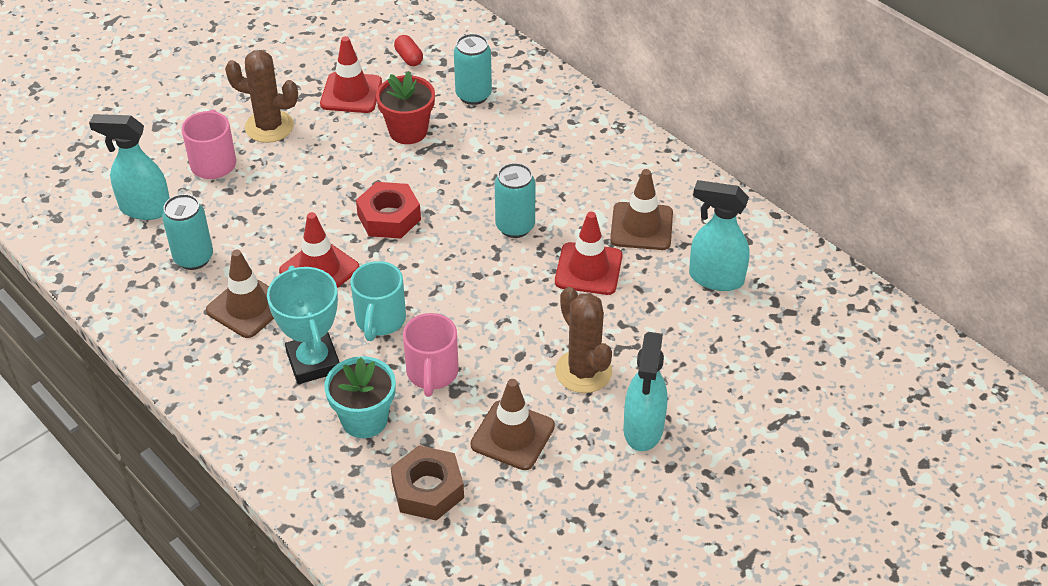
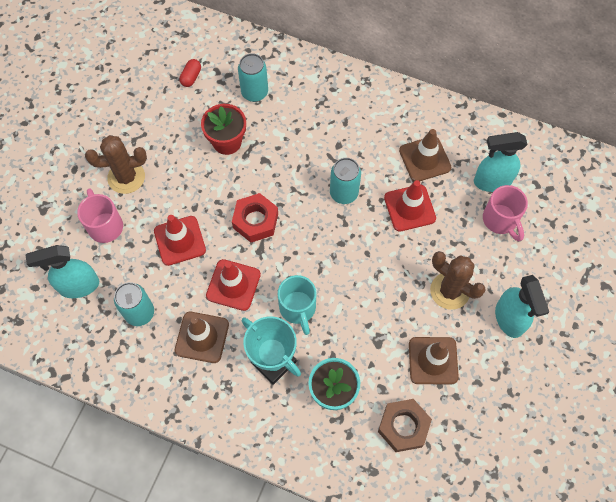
camera: 25 degrees left, 20 degrees up
(351, 93) = (168, 124): red traffic cone -> red traffic cone (180, 240)
(409, 58) = (191, 77): red capsule -> red capsule turned 75 degrees clockwise
(432, 374) = (356, 336): pink mug -> pink mug (500, 220)

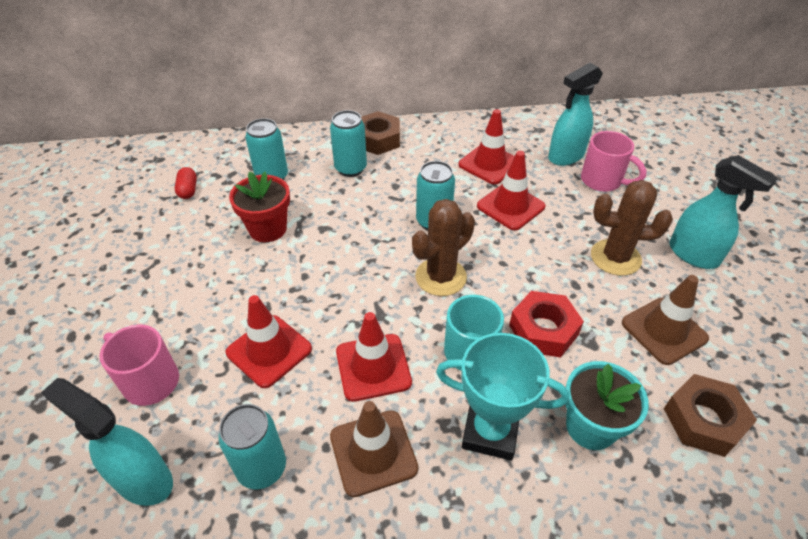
camera: 30 degrees left, 20 degrees down
(78, 286) = (143, 480): turquoise spray bottle -> turquoise spray bottle turned 75 degrees clockwise
(126, 177) = (154, 314): brown cactus -> brown cactus (441, 277)
(255, 221) = (353, 288): red nut -> red nut (543, 330)
(316, 112) = (350, 168): none -> turquoise can
(355, 90) = (378, 139): none -> brown nut
(425, 159) = (489, 164): brown traffic cone -> red traffic cone

